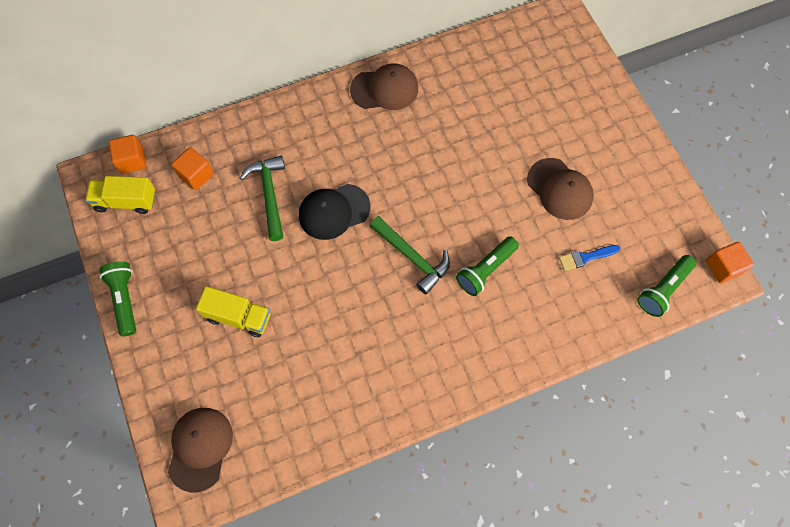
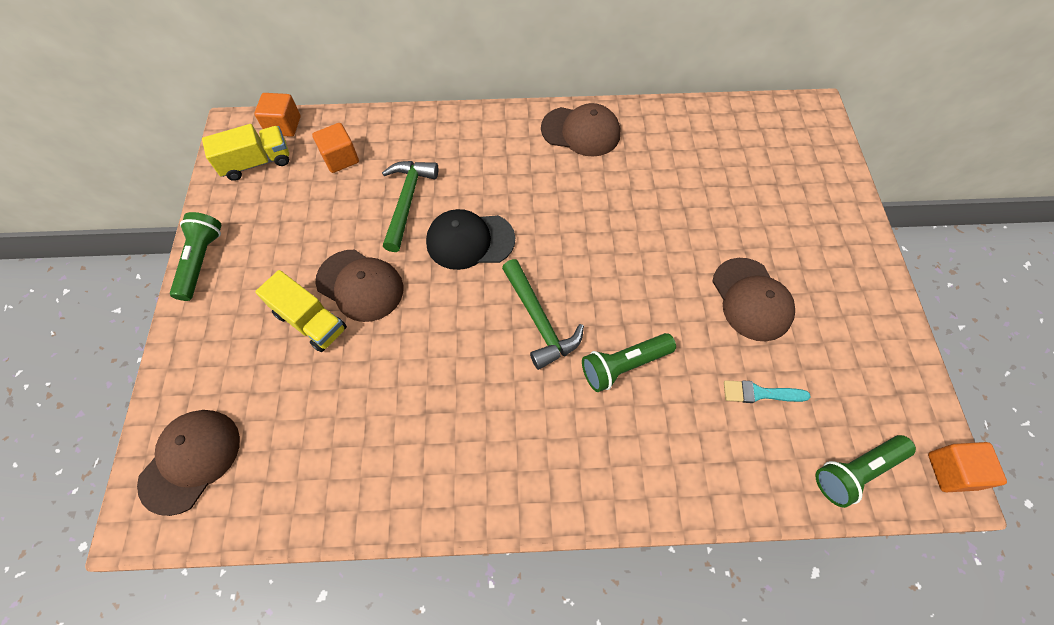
camera: 20 degrees right, 5 degrees down
(126, 201) = (256, 162): yellow truck -> yellow truck turned 135 degrees clockwise
(264, 276) = (360, 285): none -> brown cap
(585, 257) = (759, 393): blue brush -> turquoise brush

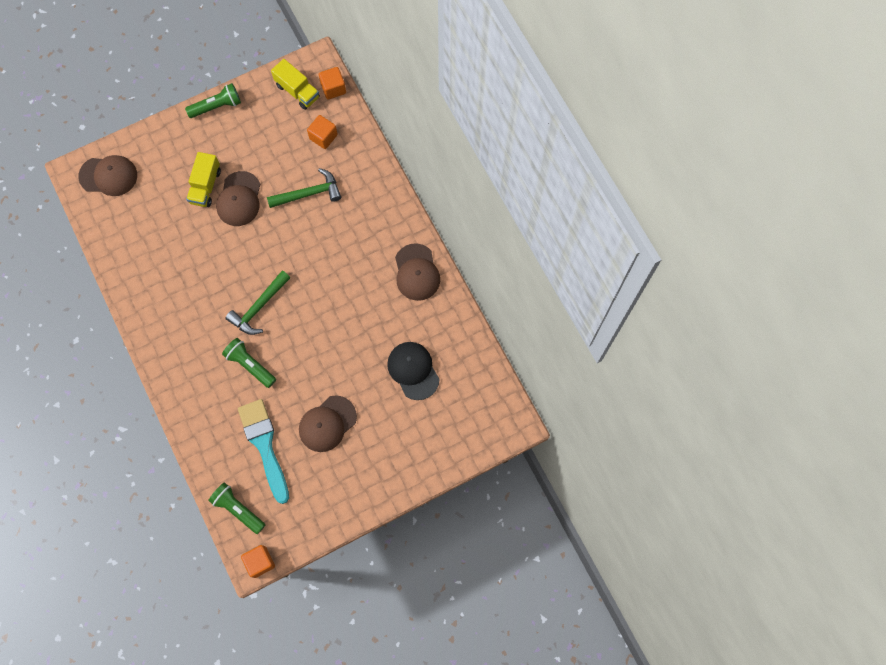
camera: 65 degrees right, 10 degrees up
(470, 241) = (296, 244): black cap -> black cap (413, 370)
(759, 393) = (264, 445): turquoise brush -> turquoise brush, size x2.05

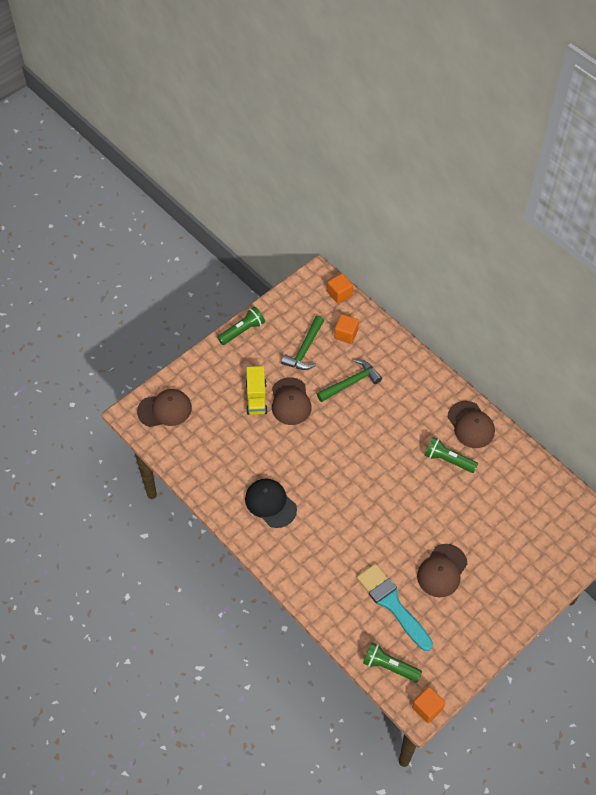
camera: 15 degrees left, 15 degrees down
(250, 365) = (353, 538): green flashlight -> green flashlight (448, 460)
(259, 307) = (342, 487): green hammer -> green hammer (305, 350)
(297, 91) = (309, 303): yellow truck -> none
(413, 370) = (500, 506): black cap -> black cap (270, 503)

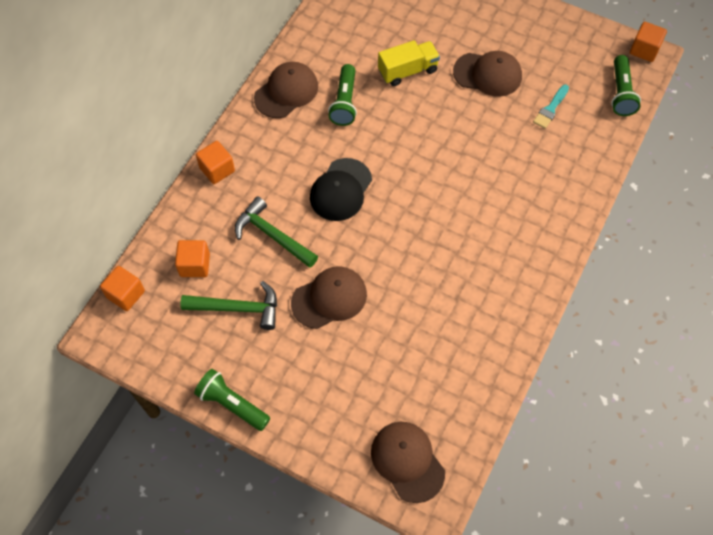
camera: 110 degrees left, 5 degrees up
(256, 398) = (340, 343): yellow truck -> yellow truck (407, 71)
(270, 503) = (489, 271): black cap -> black cap (341, 190)
(392, 604) = (550, 109): turquoise brush -> turquoise brush, size x0.49
(416, 364) = (217, 169): none -> orange cube

